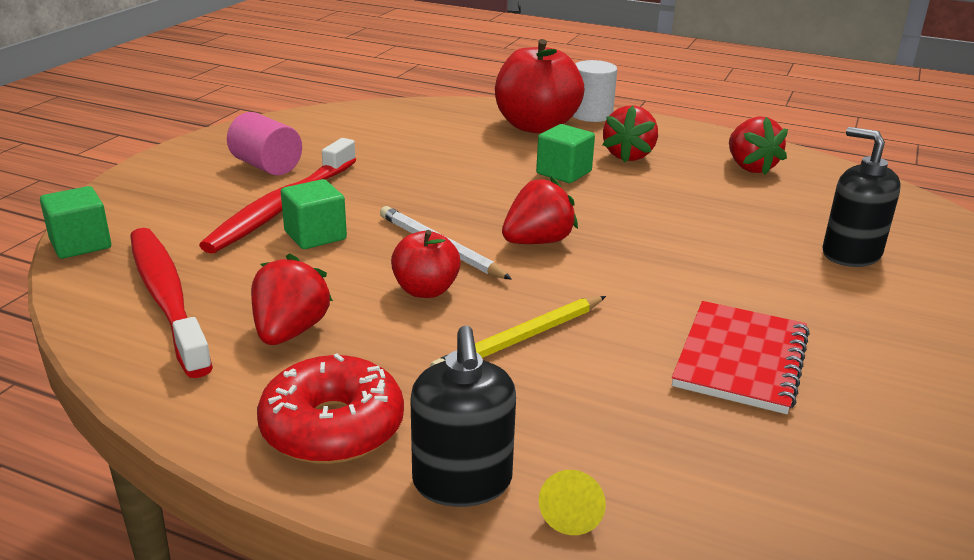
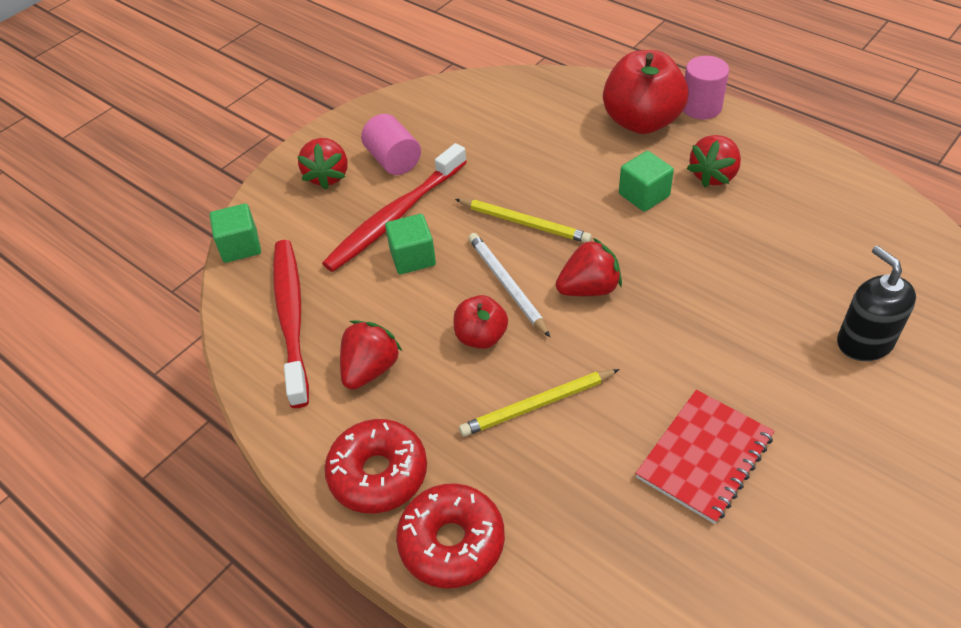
camera: 20 degrees right, 20 degrees up
(440, 200) = (524, 223): none -> yellow pencil
(462, 482) = (452, 542): black soap dispenser -> red donut
(572, 514) = (517, 587): yellow cone -> none
(591, 114) = (701, 107): white cylinder -> pink cylinder
(750, 167) = (825, 205): red strawberry -> red strawberry (327, 176)

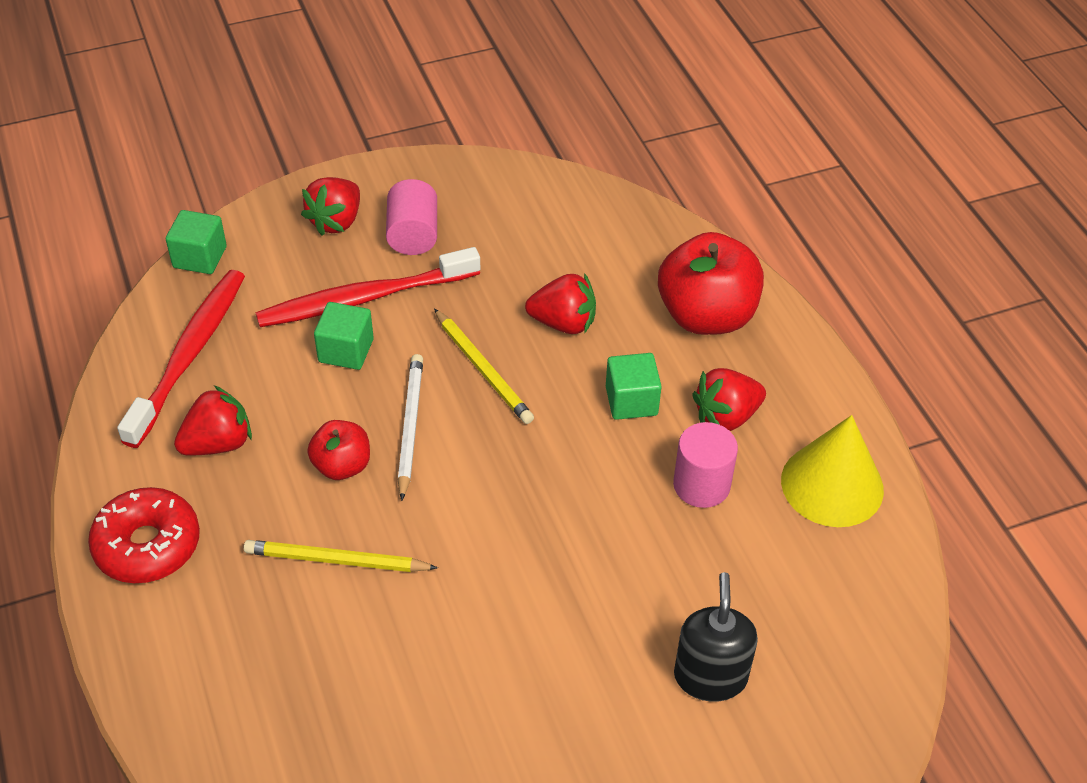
camera: 25 degrees right, 0 degrees up
(452, 542) = (158, 642): red donut -> none
(589, 288) = (485, 472): red strawberry -> red strawberry (563, 323)
(701, 107) = (788, 330): pink cylinder -> pink cylinder (701, 485)
(704, 457) = (444, 696): red notebook -> none
(818, 184) = (832, 485): none -> yellow cone

